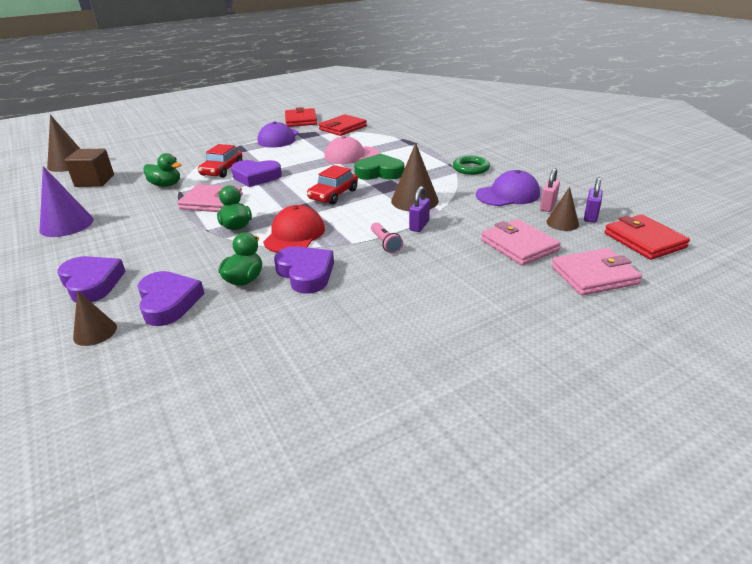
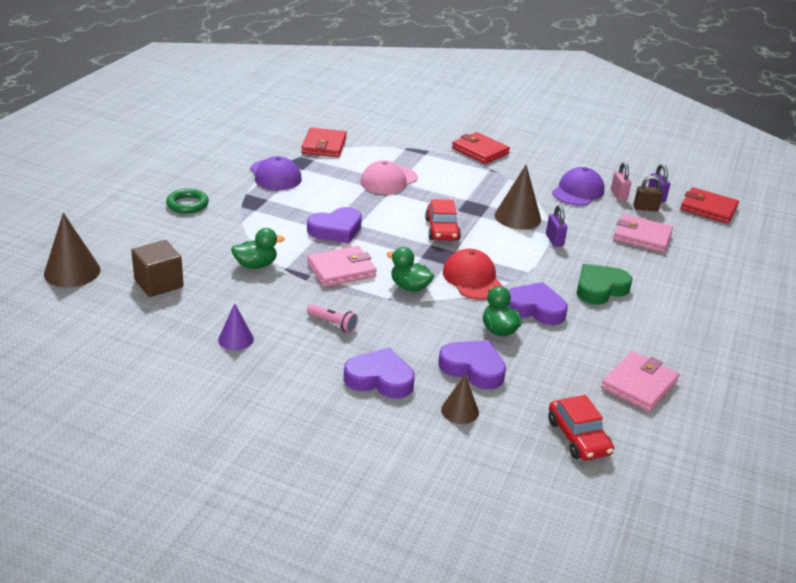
camera: 40 degrees left, 0 degrees up
(66, 224) = (236, 339): purple cone -> purple cone, size x0.60
(222, 170) = (285, 231): red car -> red car (578, 437)
(301, 120) = (258, 144): red wallet -> red wallet (480, 151)
(379, 172) = (445, 194): green heart -> green heart (600, 289)
(385, 244) = (553, 264): pink flashlight -> pink flashlight (333, 324)
(470, 168) = (515, 170): green ring -> green ring (187, 204)
(562, 223) = (645, 208): brown cone -> brown padlock
(594, 275) = (711, 246): pink wallet -> pink wallet (639, 385)

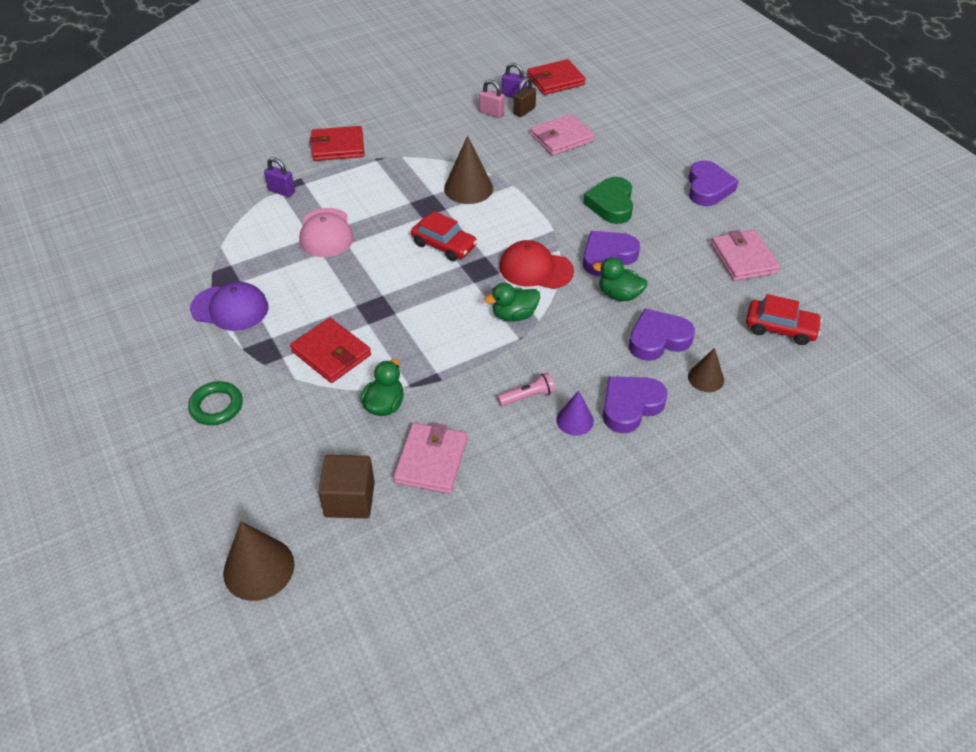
camera: 50 degrees left, 15 degrees up
(236, 339) = (496, 480): purple cone -> purple cone (575, 420)
(324, 146) = (211, 243): red wallet -> red wallet (331, 353)
(336, 230) = (377, 315): purple heart -> purple heart (708, 188)
(341, 270) = (448, 346): pink wallet -> pink wallet (431, 461)
(554, 240) = (523, 188): purple padlock -> purple padlock (281, 191)
(578, 191) = (463, 131): purple cap -> none

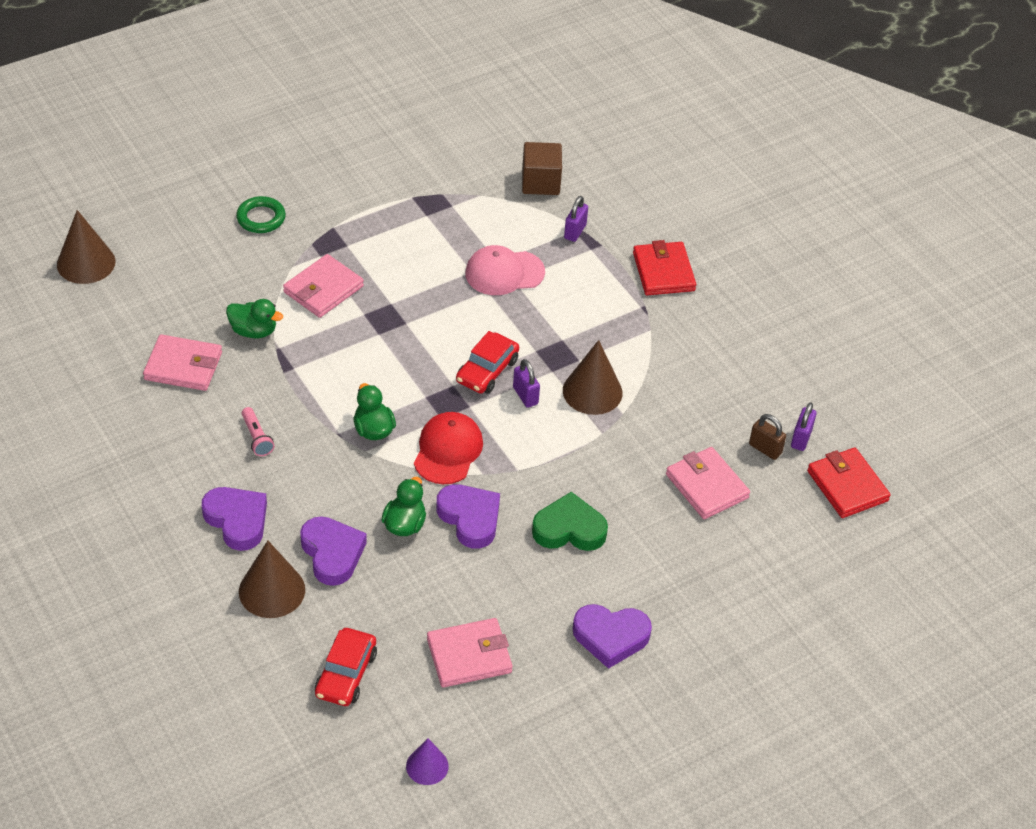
camera: 85 degrees right, 0 degrees up
(230, 308) = (388, 212): purple cap -> none
(331, 353) = (323, 289): red wallet -> pink wallet
(349, 499) = (147, 313): brown cube -> brown cube (540, 182)
(473, 224) = (525, 396): none -> purple padlock
(491, 113) = (755, 415): pink padlock -> none
(575, 420) = (222, 474): purple cone -> purple cone (427, 766)
(706, 378) = (272, 590): brown cone -> brown cone, size x1.66

